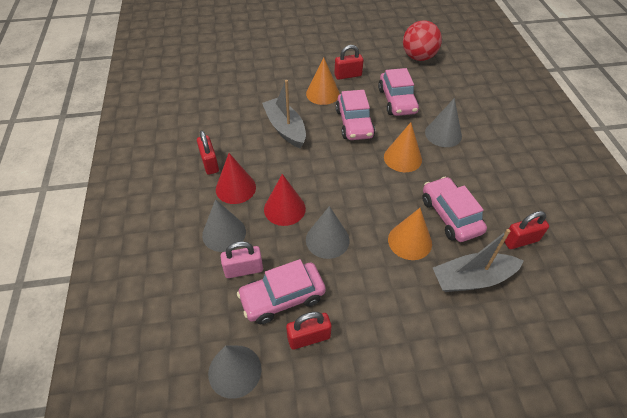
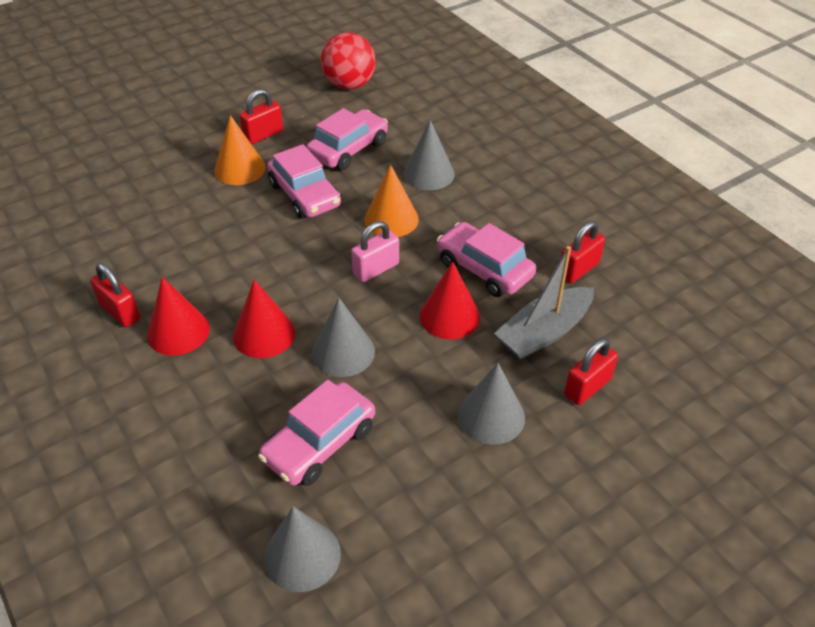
camera: 25 degrees left, 5 degrees down
(224, 233) = (193, 395): grey cone -> grey cone (491, 416)
(243, 269) = (247, 430): pink padlock -> pink padlock (376, 269)
(285, 128) = (210, 231): grey boat -> none
(309, 337) = (379, 476): red padlock -> red padlock (587, 387)
(397, 101) = (348, 149): pink car -> pink car turned 105 degrees counterclockwise
(410, 241) = (449, 316): orange cone -> red cone

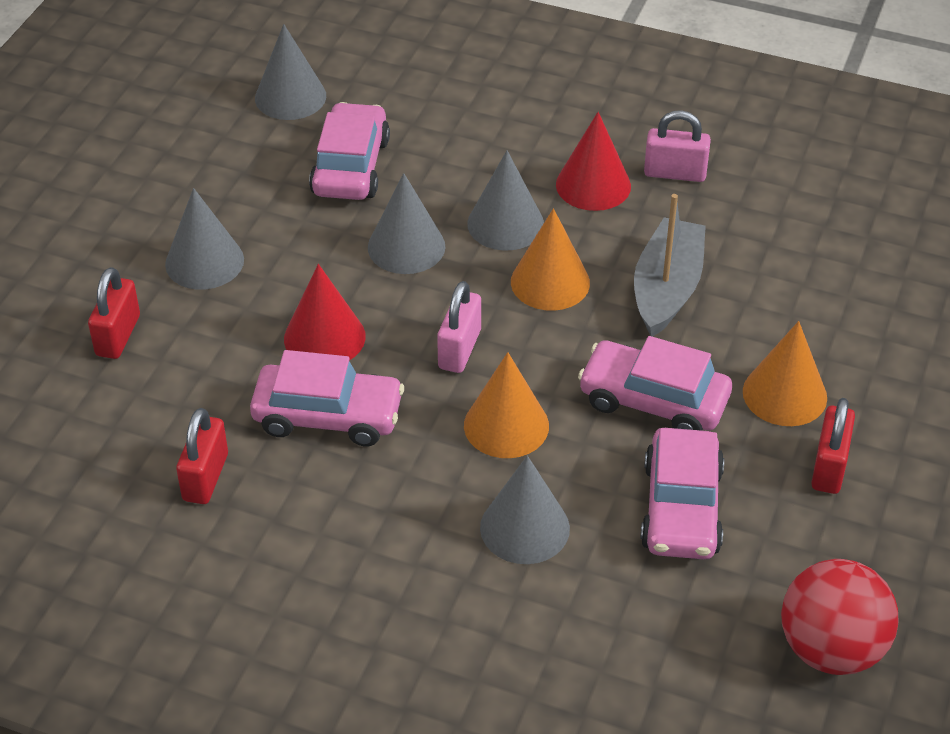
camera: 145 degrees right, 0 degrees up
(120, 312) = (675, 173): red padlock -> pink padlock
(264, 334) = (505, 224): red cone -> grey cone
(282, 281) = (550, 282): none -> orange cone
(544, 332) = (201, 372): grey boat -> grey boat (667, 289)

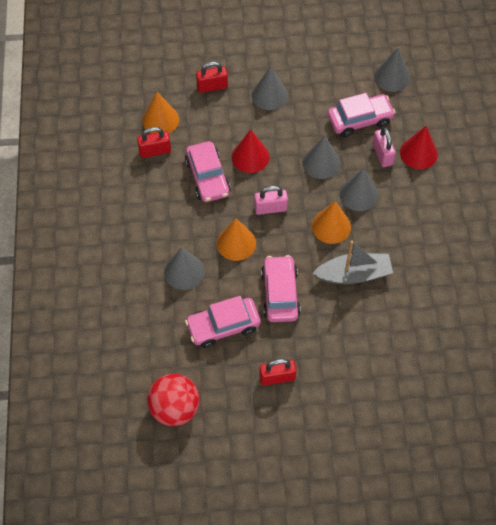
camera: 65 degrees right, 15 degrees up
(593, 185) = (406, 219): red cone -> red cone (418, 153)
(675, 173) = (436, 250): pink padlock -> pink padlock (382, 154)
(784, 394) = (312, 345): orange cone -> orange cone (160, 120)

